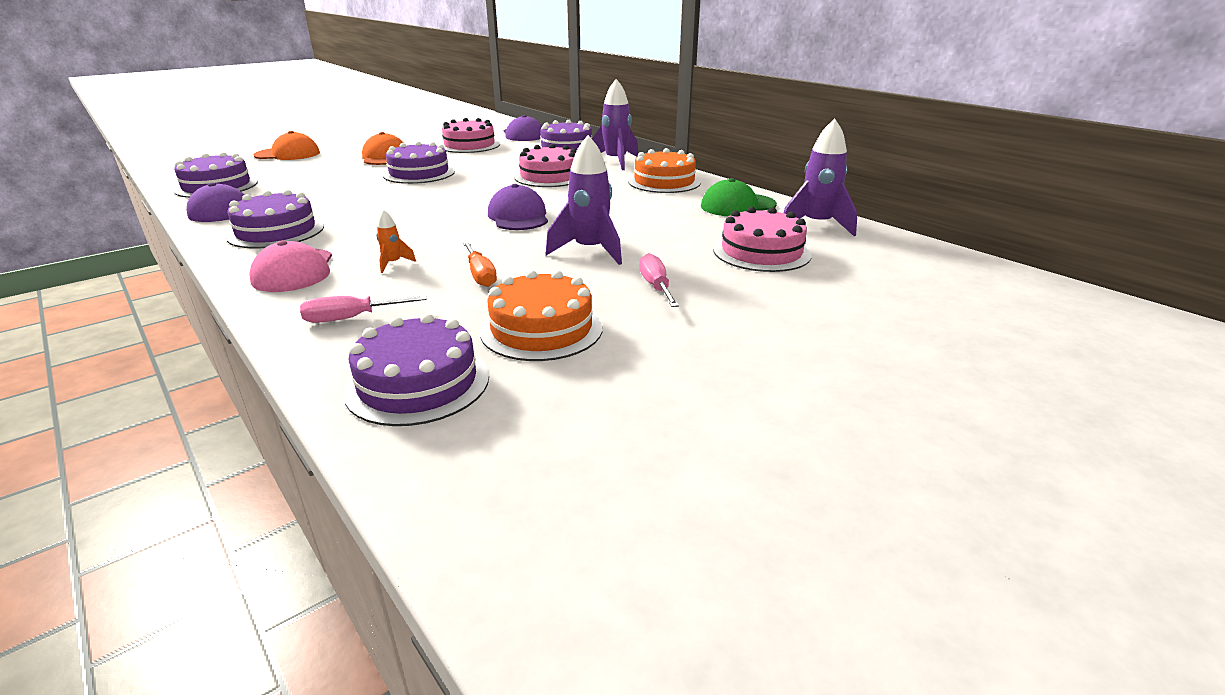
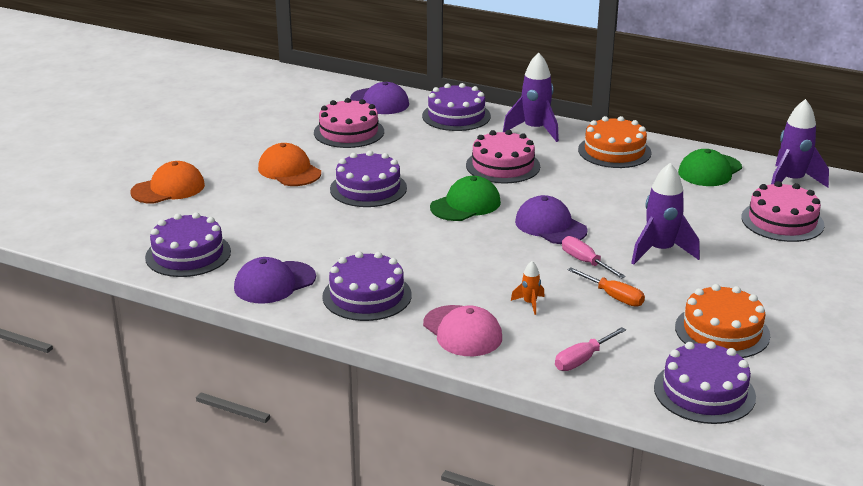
camera: 25 degrees left, 0 degrees up
(473, 193) = (465, 205): none -> green cap
(656, 287) = (749, 274): pink screwdriver -> pink screwdriver (585, 262)

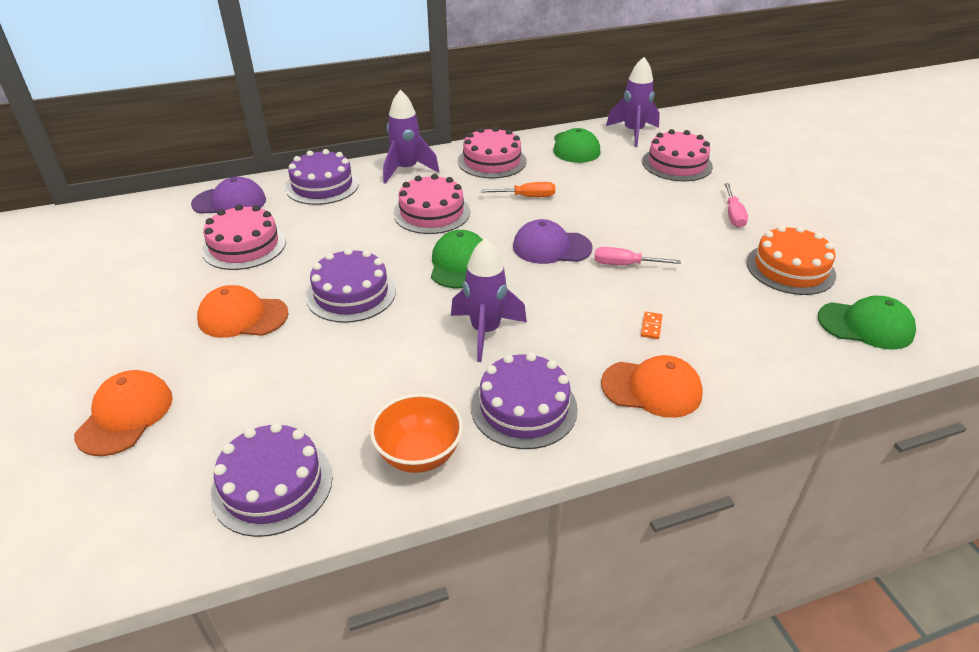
camera: 45 degrees left, 10 degrees up
(274, 283) = (419, 455): purple cap -> orange bowl
(462, 331) = (652, 389): pink cap -> orange cap
(530, 303) = (651, 326): orange rocket -> orange domino
(583, 359) = (764, 352): pink screwdriver -> pink screwdriver (733, 215)
(613, 296) = (689, 283): orange screwdriver -> orange screwdriver (527, 197)
(614, 151) = (492, 161): orange cake -> pink cake
(660, 251) = (652, 227): purple rocket -> purple rocket (485, 332)
(704, 392) = (865, 325): purple cake -> green cap

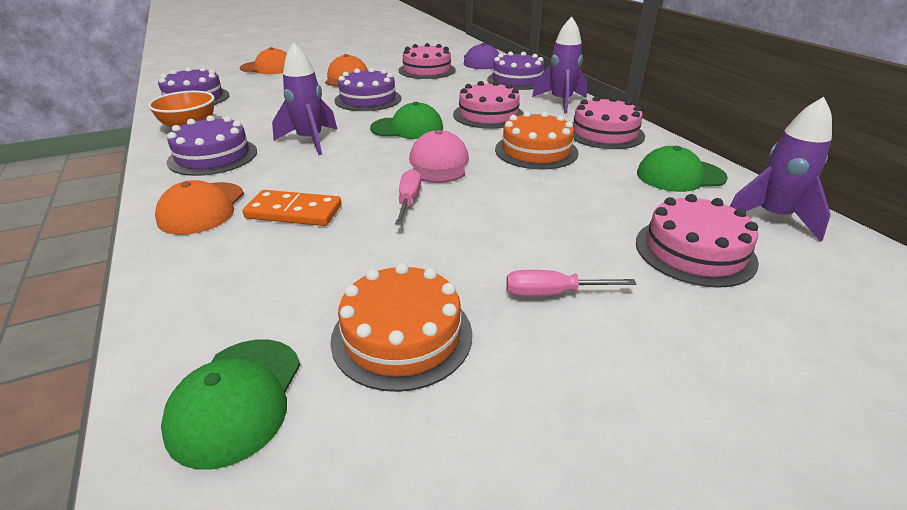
camera: 85 degrees right, 5 degrees down
(527, 197) = (536, 151): orange screwdriver -> orange cake
(551, 247) = (439, 164): purple cap -> pink cap
(651, 326) = (294, 212): orange domino -> orange domino, size x2.22

